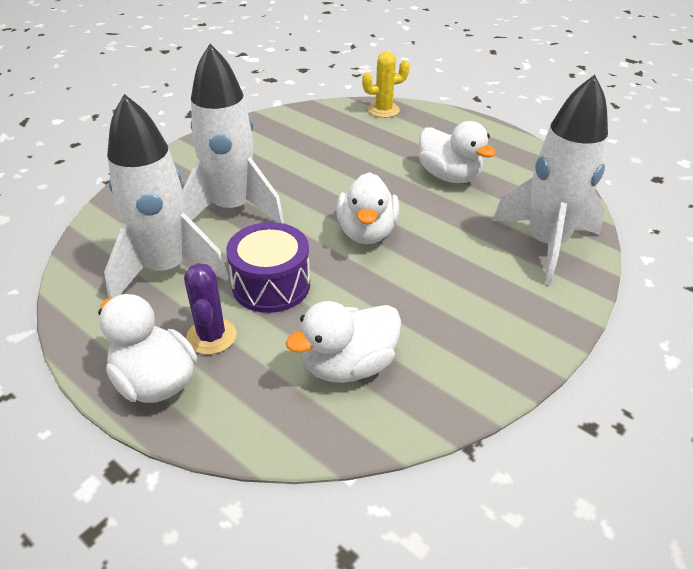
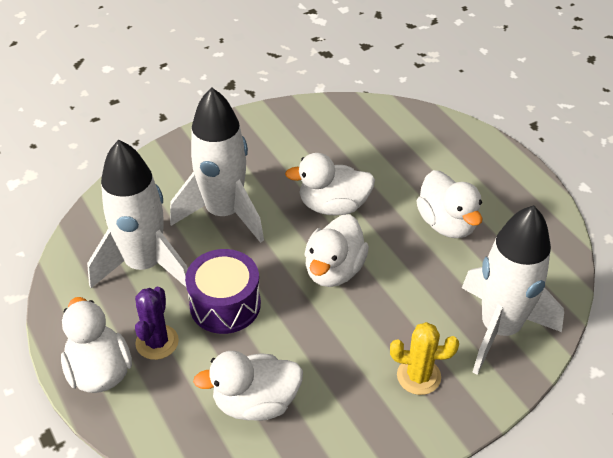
camera: 20 degrees right, 5 degrees up
(338, 183) = (333, 206): none -> white duck
(383, 110) = (422, 122): yellow cactus -> yellow cactus (418, 376)

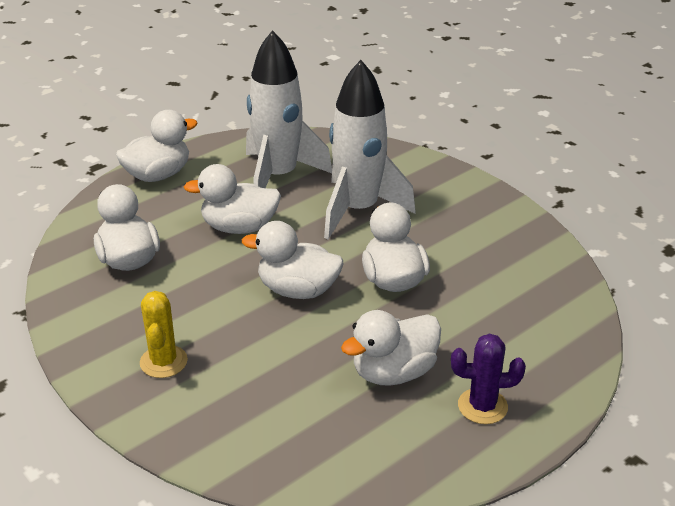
camera: 80 degrees right, 10 degrees down
(157, 342) = (191, 197): purple cactus -> purple cactus (482, 406)
(225, 304) = (239, 227): purple drum -> white duck
(499, 329) = (235, 424): white rocket -> none

